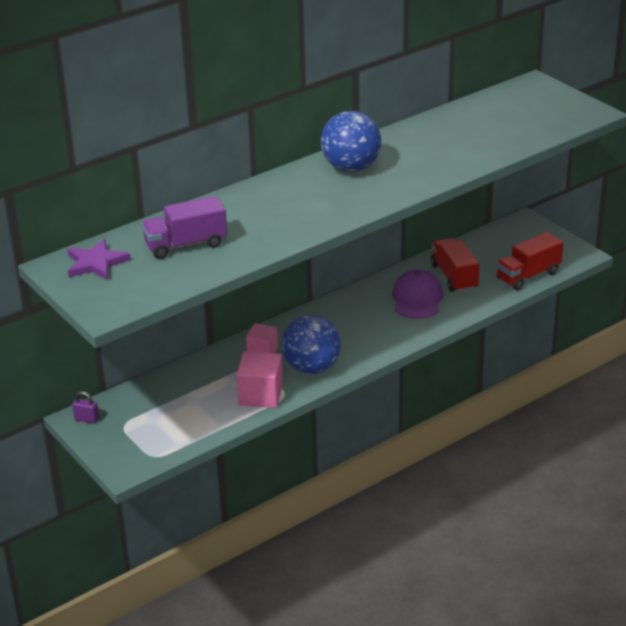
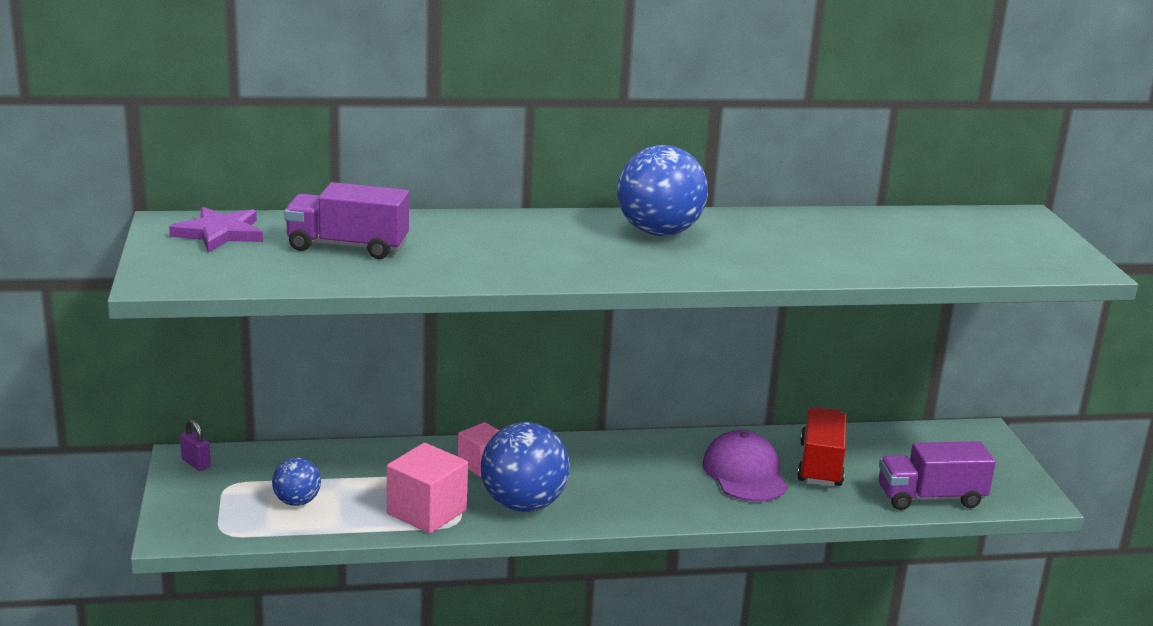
camera: 25 degrees right, 10 degrees down
(177, 419) = (297, 502): none -> blue ball
(417, 298) = (744, 473): purple cap -> purple cap turned 45 degrees counterclockwise
(528, 276) = (930, 498): red truck -> purple truck

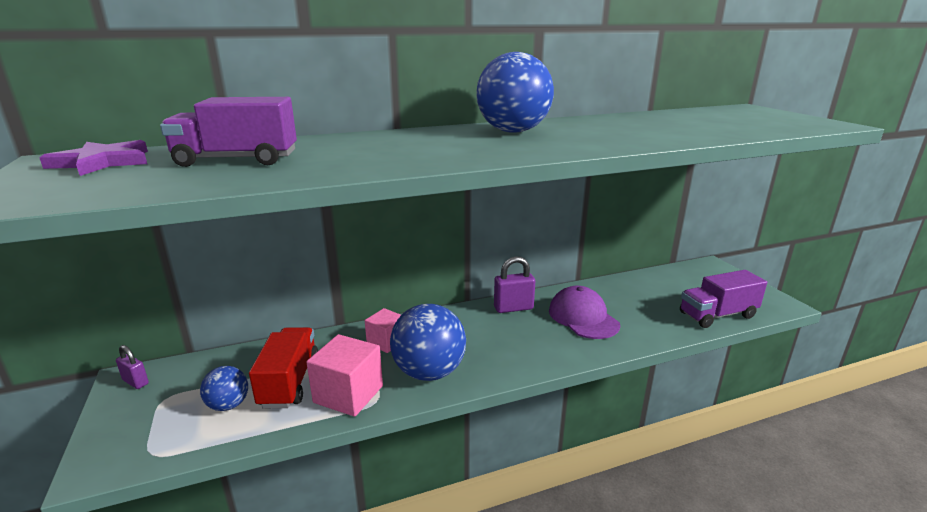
camera: 10 degrees left, 0 degrees up
(658, 448) = (513, 308): none -> purple padlock
(820, 465) = (629, 303): red truck -> red truck (289, 382)

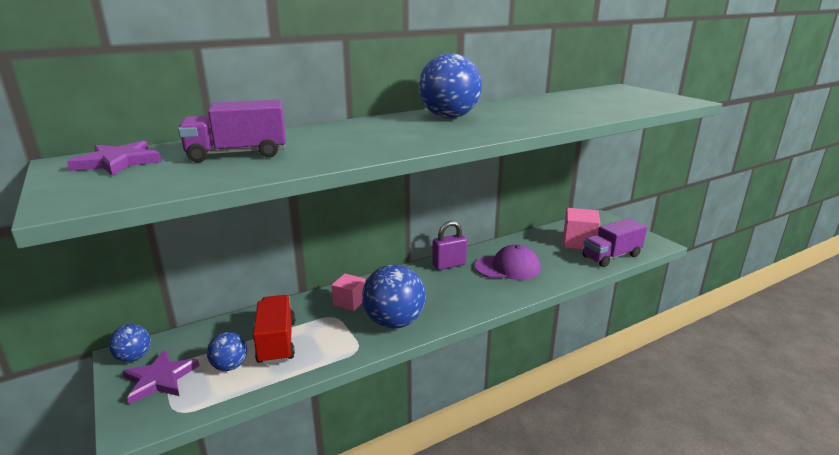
camera: 10 degrees left, 0 degrees up
(135, 382) = (134, 357): purple padlock -> blue ball
(150, 411) = (160, 379): none -> purple star
(348, 394) = (332, 346): pink cube -> pink cube (579, 242)
(583, 317) = (508, 267): purple cap -> purple cap turned 120 degrees clockwise

